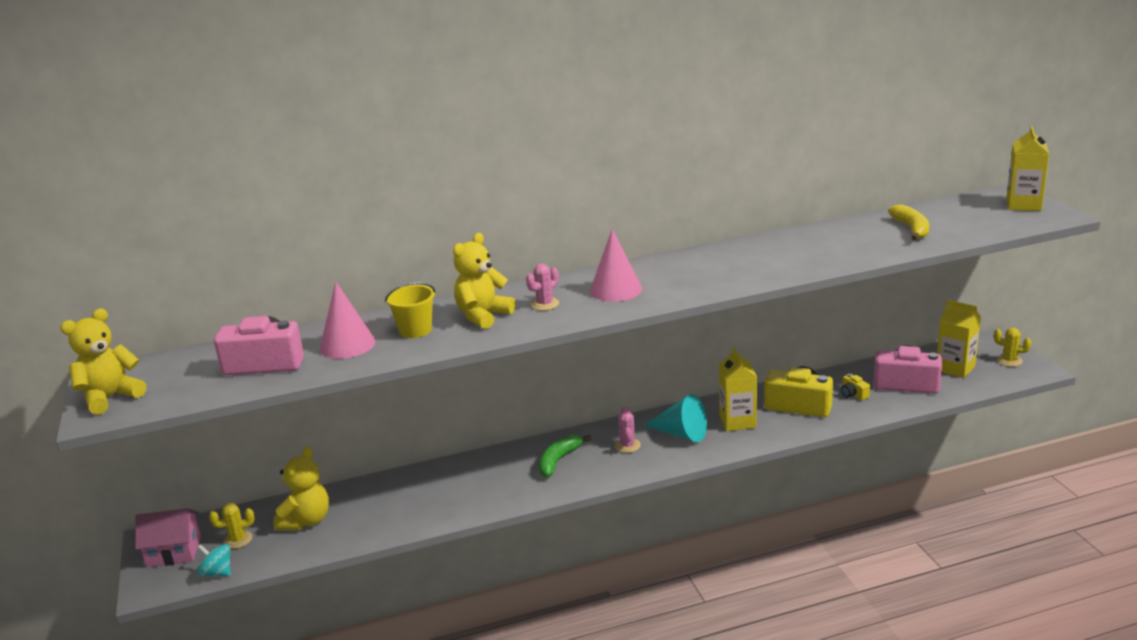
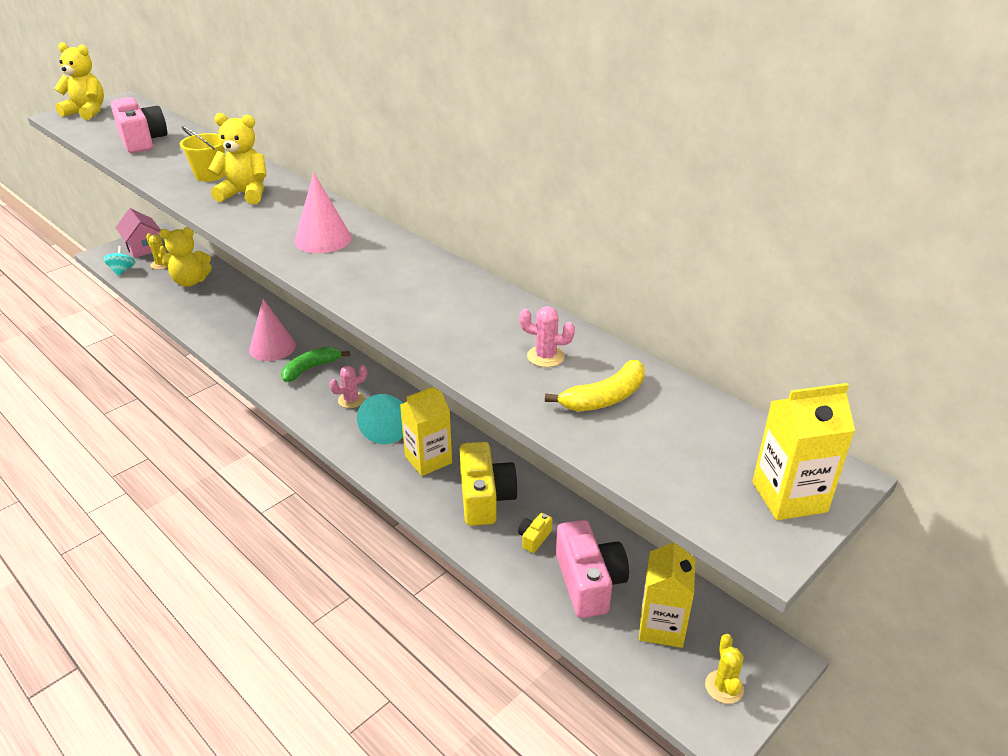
camera: 60 degrees right, 10 degrees up
(347, 345) = (178, 158): pink cone -> pink cone (272, 347)
(545, 304) = (278, 214): pink cactus -> pink cactus (545, 356)
(559, 460) = (311, 368): green banana -> green banana turned 45 degrees counterclockwise

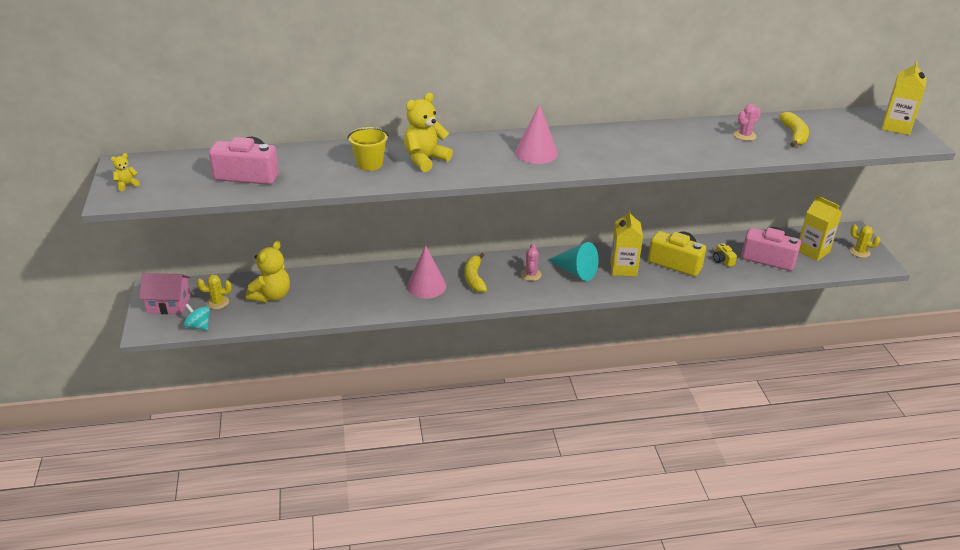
camera: 55 degrees left, 0 degrees up
(87, 112) = (127, 185): yellow teddy bear -> yellow teddy bear, size x0.47
(311, 368) = (474, 278): green banana -> yellow banana

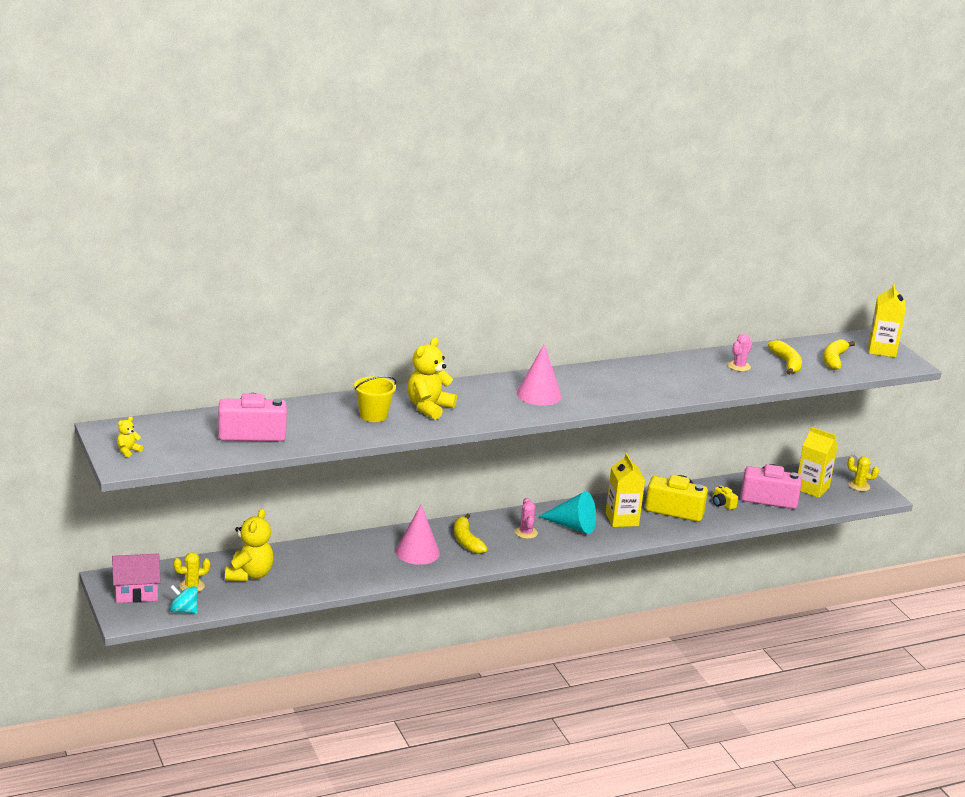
camera: 15 degrees left, 10 degrees down
(844, 134) = (834, 360): none -> yellow banana

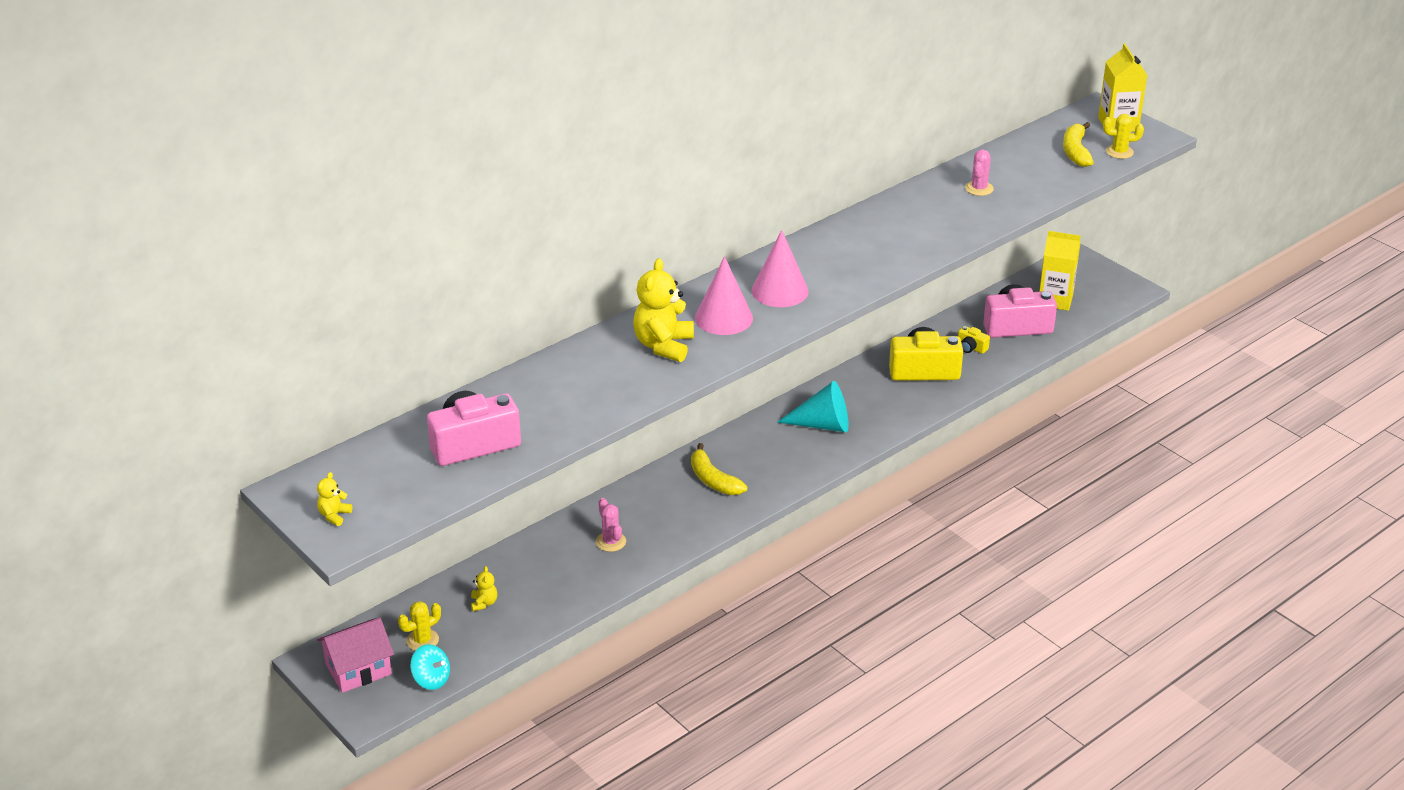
camera: 15 degrees left, 10 degrees up
(183, 611) = (431, 679): turquoise spinning top -> turquoise spinning top turned 150 degrees counterclockwise
(249, 575) = (484, 603): yellow teddy bear -> yellow teddy bear, size x0.47
(373, 415) = (604, 375): yellow bucket -> none
(417, 552) = (665, 512): pink cone -> pink cone (723, 318)
(526, 533) = (775, 449): pink cactus -> pink cactus (611, 542)
(622, 519) = (872, 400): yellow carton -> none
(786, 363) = (1028, 170): yellow banana -> none
(859, 486) = (1102, 282): yellow cactus -> yellow cactus (1119, 152)

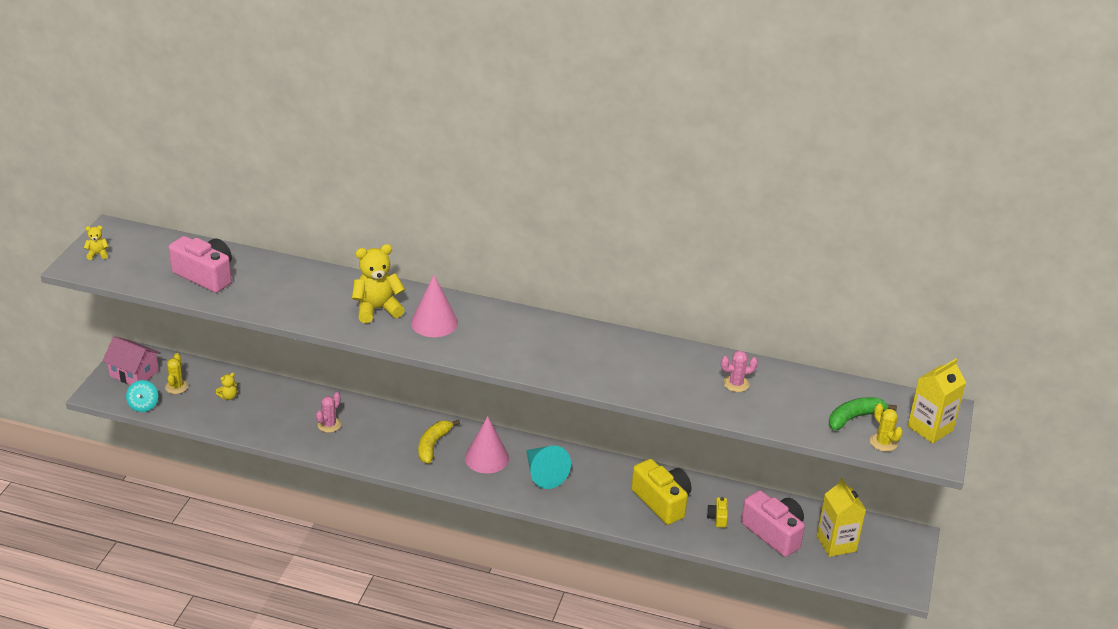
camera: 55 degrees right, 0 degrees up
(422, 640) = (176, 387): yellow cactus -> yellow cactus turned 75 degrees clockwise
(780, 291) = (492, 335): pink cone -> pink cone (486, 458)
(1076, 151) = (854, 418): yellow banana -> green banana

